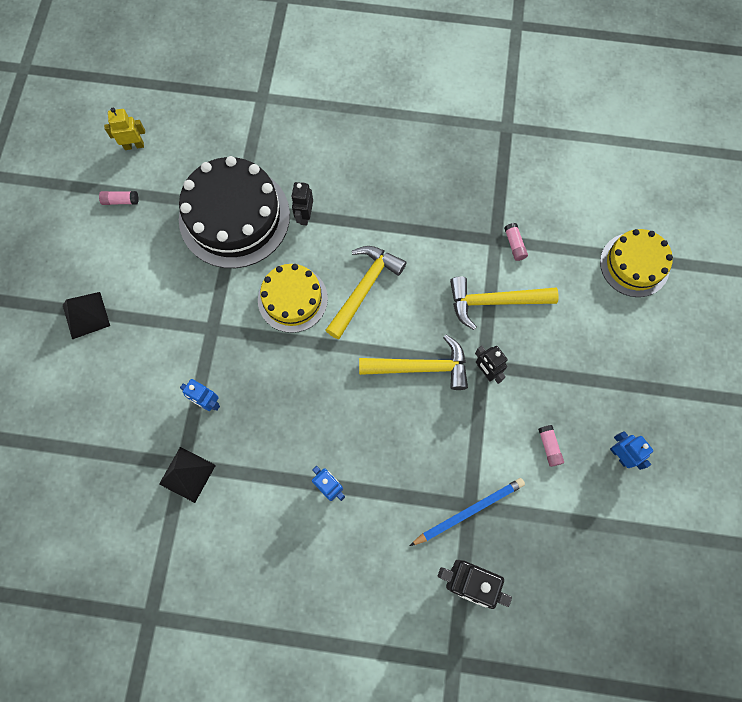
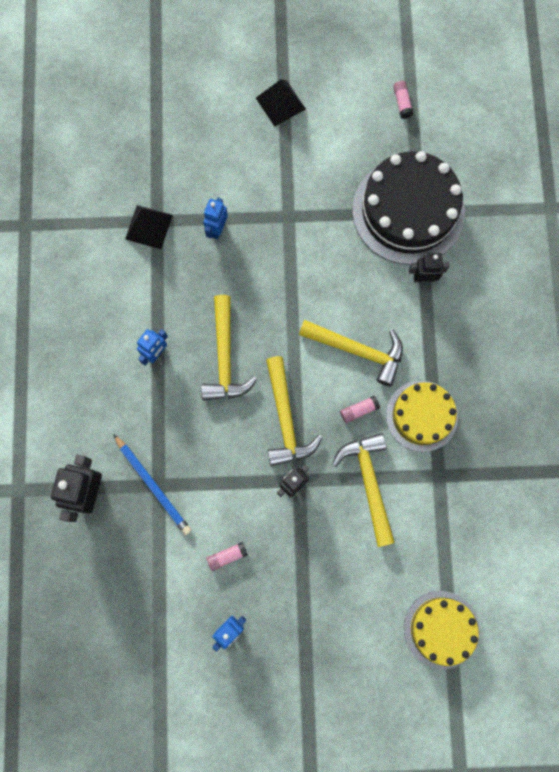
camera: 80 degrees right, 5 degrees up
(134, 145) = (465, 99): yellow robot -> none
(292, 299) = (332, 284): yellow cake -> yellow cake (422, 416)
(347, 416) = (225, 358): none -> yellow hammer
(514, 244) = (437, 496): pink glue stick -> pink glue stick (359, 410)

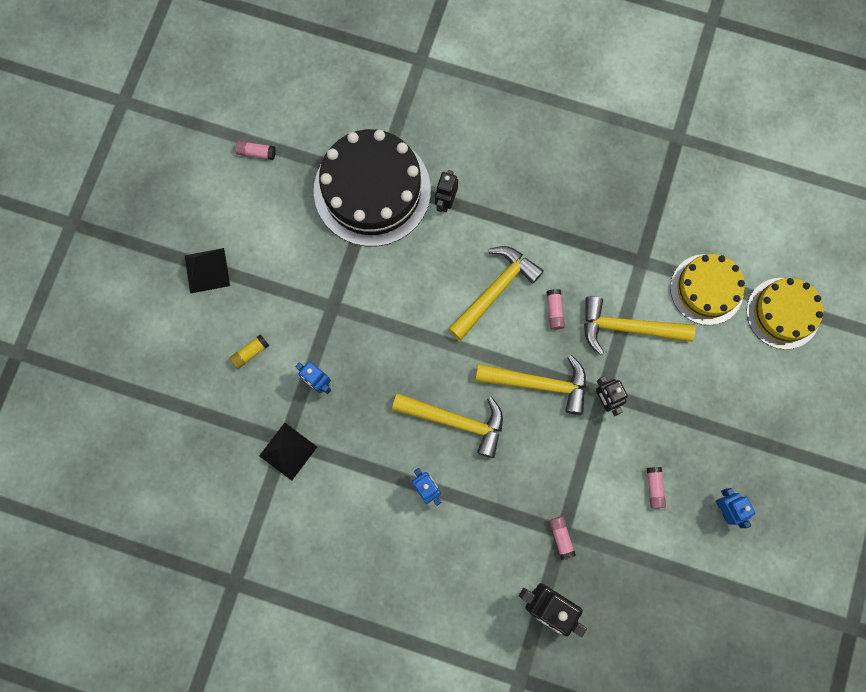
camera: 70 degrees left, 0 degrees up
(153, 485) = (561, 537): blue pencil -> pink glue stick
(222, 165) = (250, 353): none -> yellow glue stick
(422, 416) = (580, 255): yellow cake -> yellow cake (706, 289)

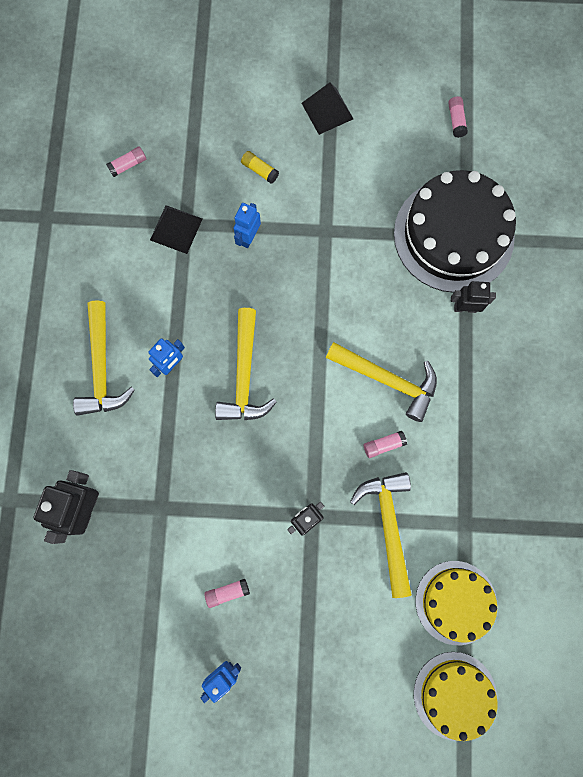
camera: 75 degrees right, 0 degrees up
(539, 383) = (304, 447): yellow hammer -> yellow hammer (102, 368)
(561, 537) = (155, 507): pink glue stick -> pink glue stick (128, 165)

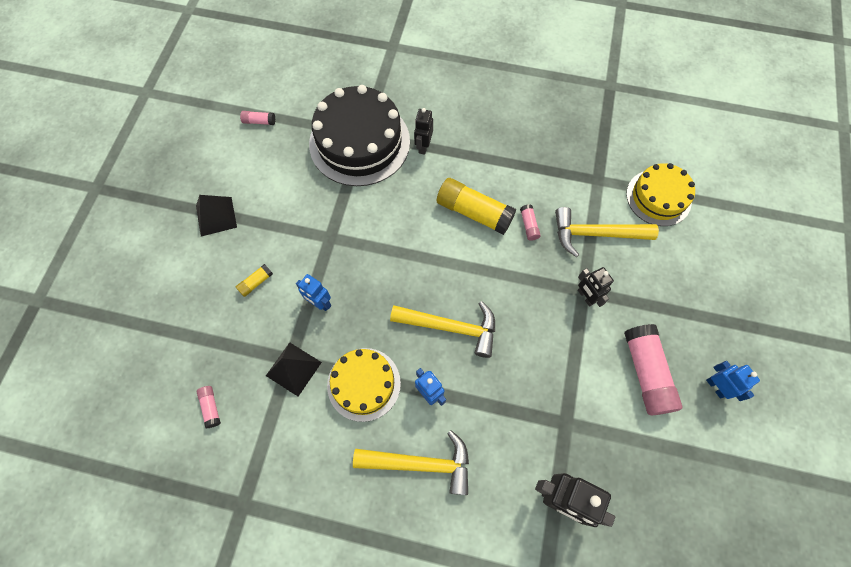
camera: 80 degrees left, 10 degrees down
(227, 592) = (646, 373): pink glue stick -> pink glue stick, size x2.19
(388, 380) = (474, 212): yellow hammer -> yellow glue stick
(455, 695) = (729, 211): yellow cake -> yellow cake (364, 384)

